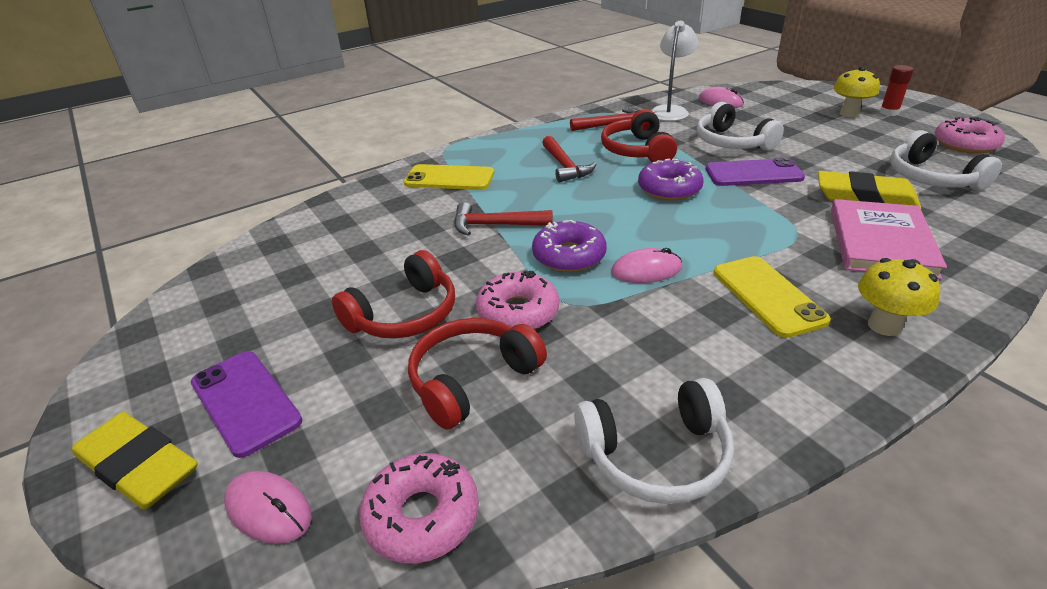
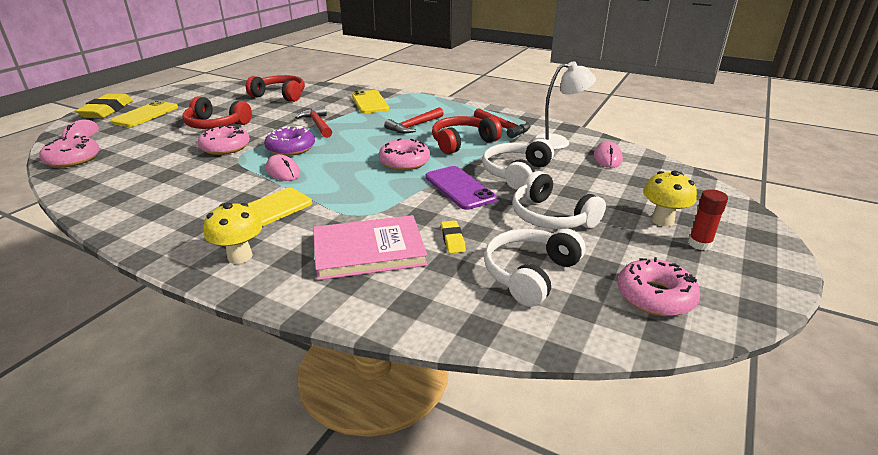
camera: 60 degrees right, 5 degrees down
(245, 402) = (145, 114): purple phone -> yellow phone
(472, 380) = (164, 149): red headphones -> red headphones (280, 95)
(656, 455) = (106, 198): white headphones -> white headphones (551, 217)
(669, 189) = (404, 162): purple donut -> pink donut
(865, 197) = (452, 239): yellow eraser -> yellow eraser, size x0.50

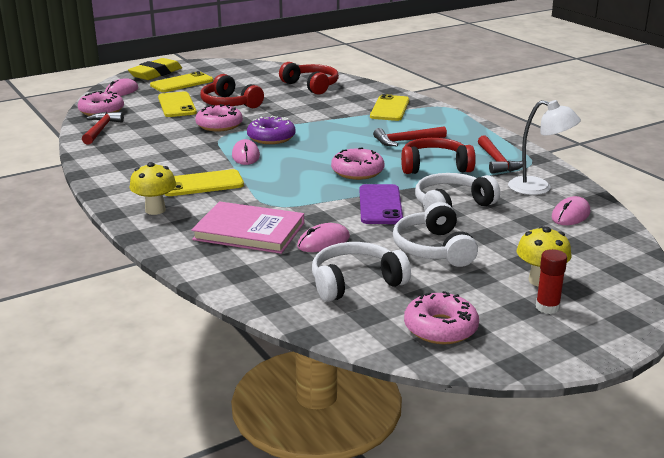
camera: 30 degrees right, 5 degrees down
(160, 136) = (177, 105): none -> yellow phone
(317, 124) = (316, 121): red hammer -> red hammer (101, 129)
(452, 239) = (323, 242): yellow eraser -> pink mouse

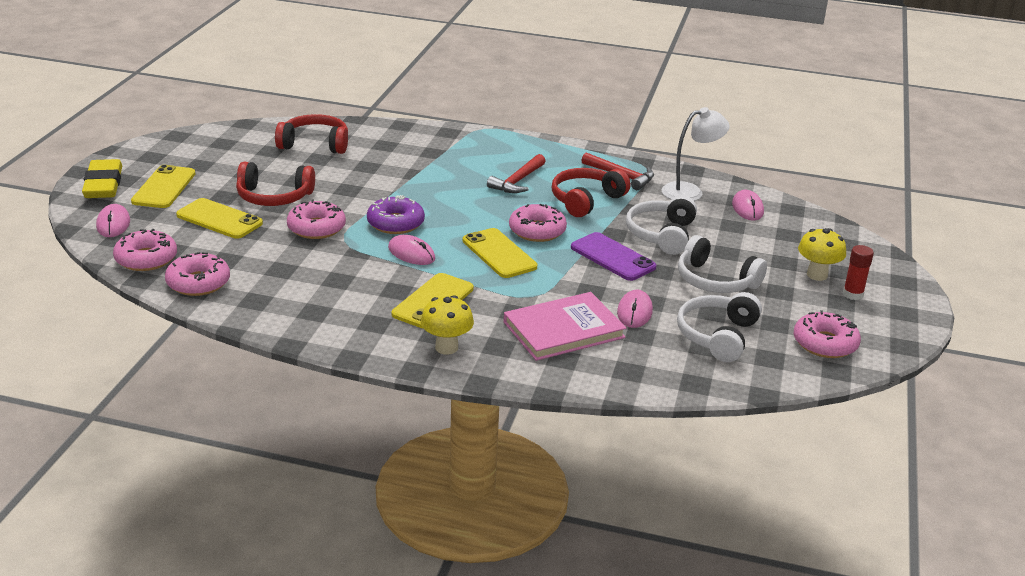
camera: 45 degrees left, 5 degrees up
(101, 129) = (198, 283): red hammer -> pink donut
(389, 108) = (440, 148): yellow phone -> yellow phone (499, 254)

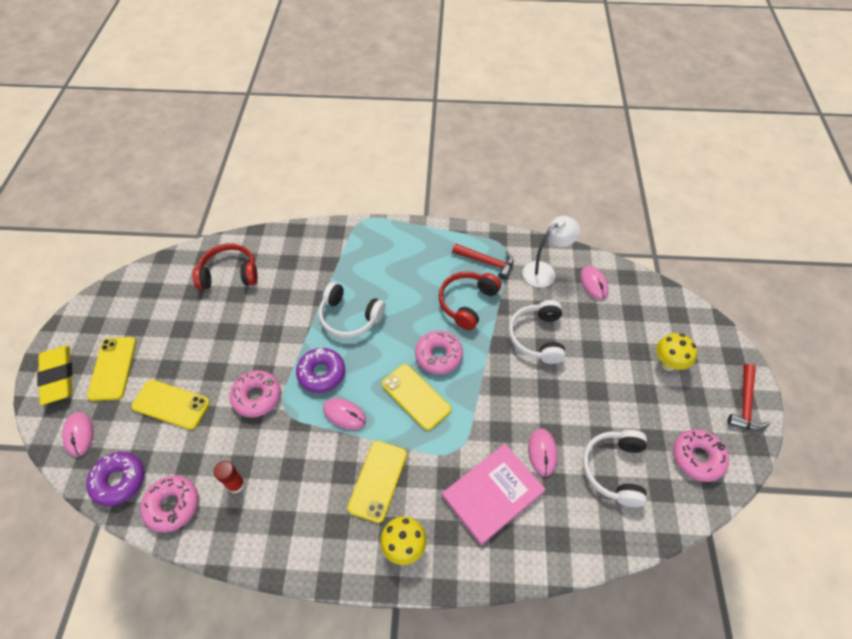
camera: 10 degrees left, 25 degrees up
(146, 259) = (119, 481): pink donut -> purple donut
(274, 197) = (211, 359): red headphones -> none
(518, 181) = (407, 289): red hammer -> red hammer (745, 404)
(613, 257) = (507, 378): purple phone -> none
(715, 281) = (594, 391): white headphones -> white headphones (350, 317)
(853, 294) = (701, 383): red glue stick -> red glue stick (236, 484)

